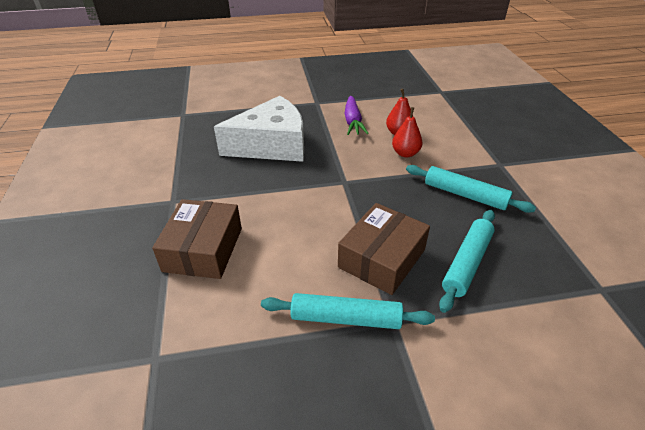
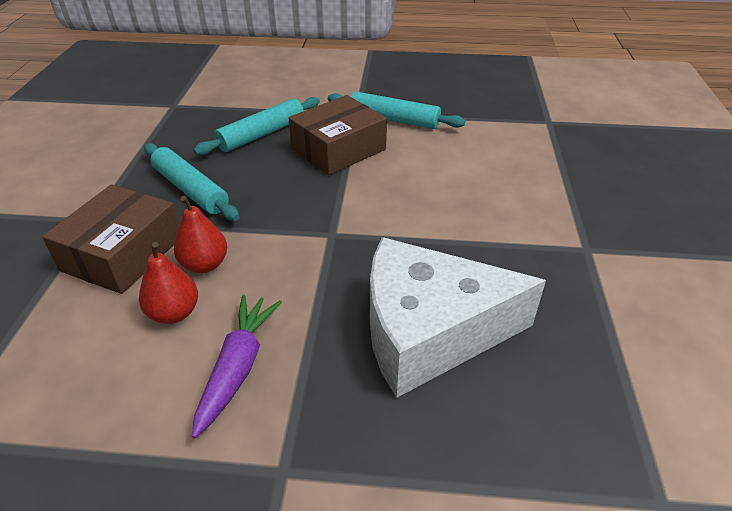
camera: 165 degrees left, 0 degrees up
(203, 249) = (527, 185): brown box -> brown box (123, 253)

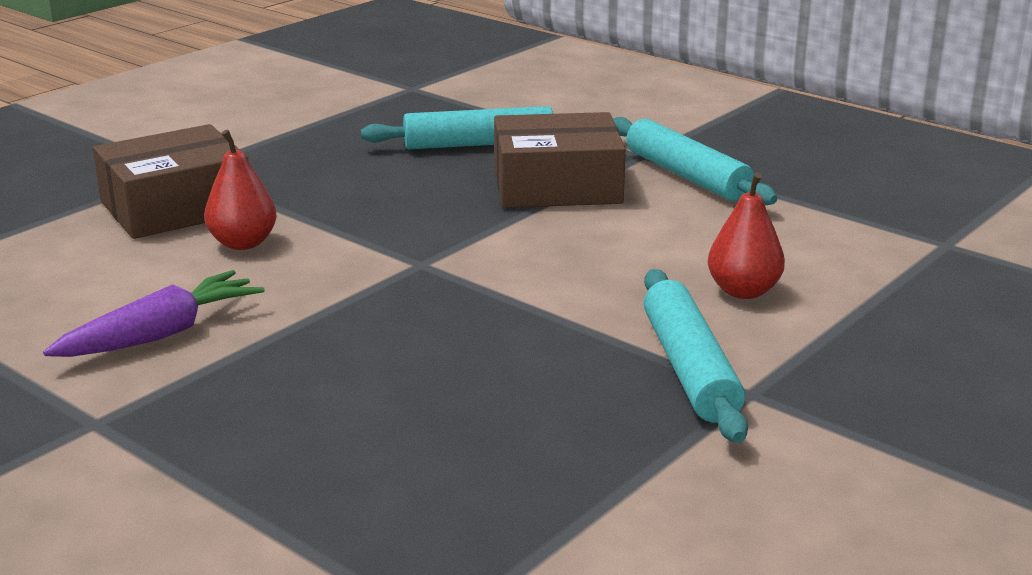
camera: 35 degrees right, 15 degrees down
(174, 313) = (160, 271): red pear -> red pear (743, 291)
(191, 189) = (319, 174): turquoise rolling pin -> turquoise rolling pin (690, 368)
(429, 332) = (401, 385): white cheese -> none

